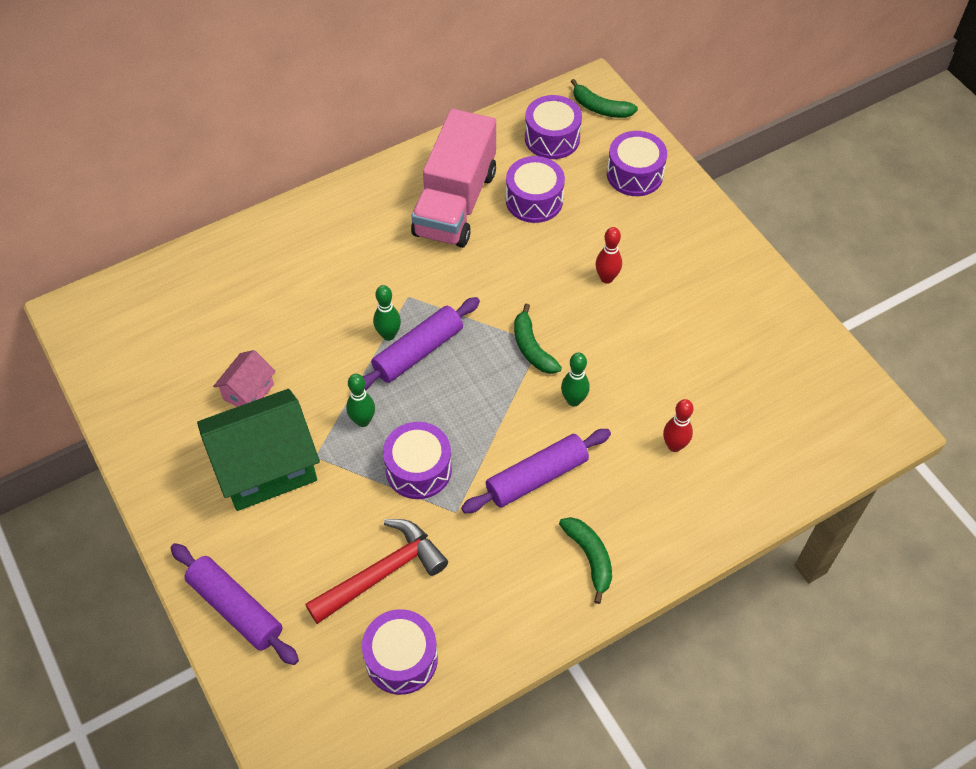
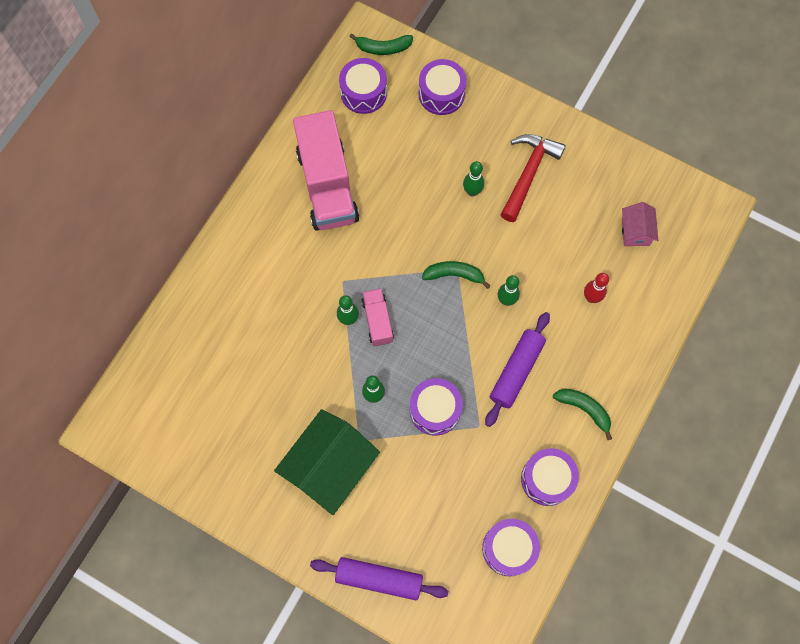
camera: 30 degrees left, 15 degrees up
(248, 392) = (278, 418): pink house -> pink house (635, 231)
(382, 573) = (459, 497): red hammer -> red hammer (528, 174)
(418, 351) = (377, 321): purple rolling pin -> pink truck
(532, 348) = (454, 275): green banana -> green banana turned 150 degrees clockwise
(534, 200) = (383, 153): purple drum -> purple drum (547, 479)
(606, 278) = (472, 191): red bowling pin -> green bowling pin

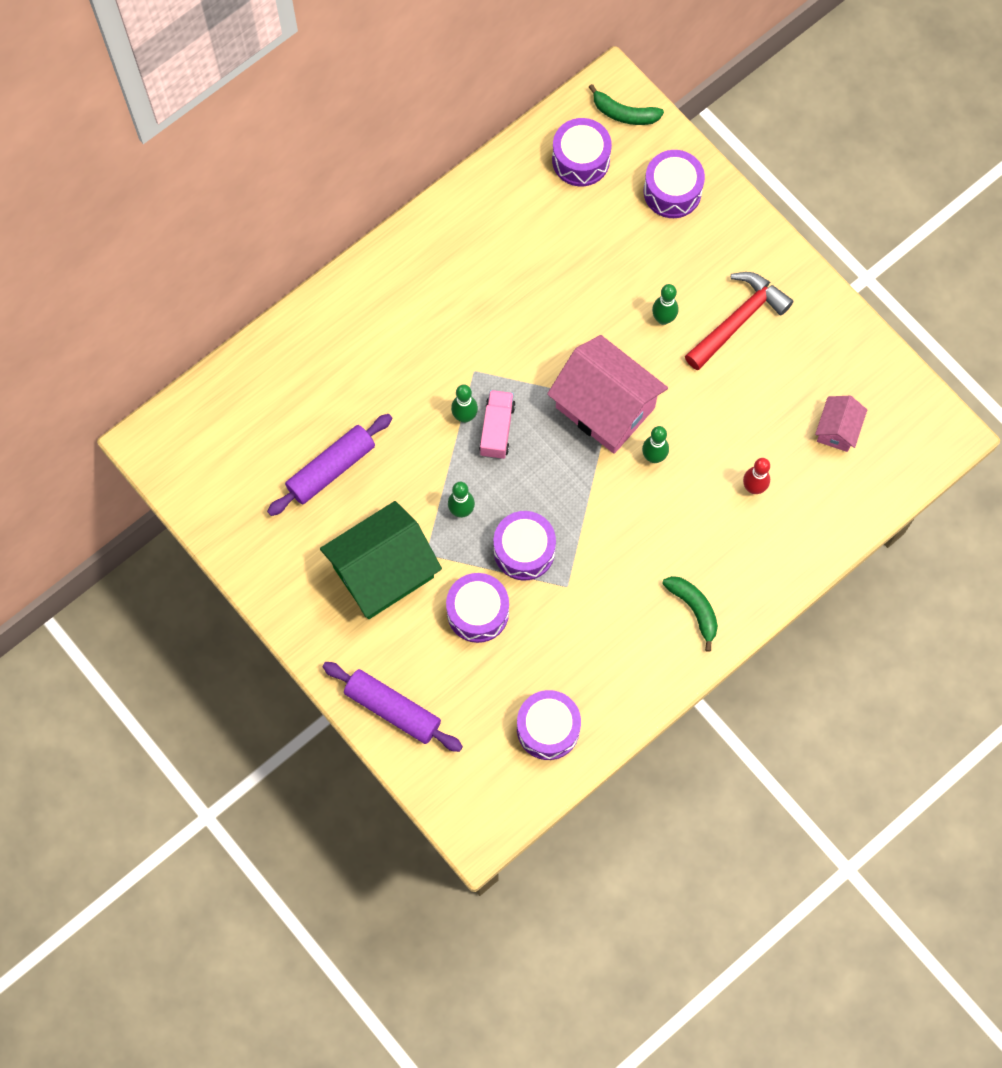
camera: 20 degrees right, 0 degrees up
(327, 185) = (497, 255): pink truck -> none
(454, 275) = (605, 408): green banana -> pink house
(516, 371) = (633, 540): purple rolling pin -> purple rolling pin (331, 468)
(547, 479) = (621, 670): purple drum -> purple drum (478, 612)

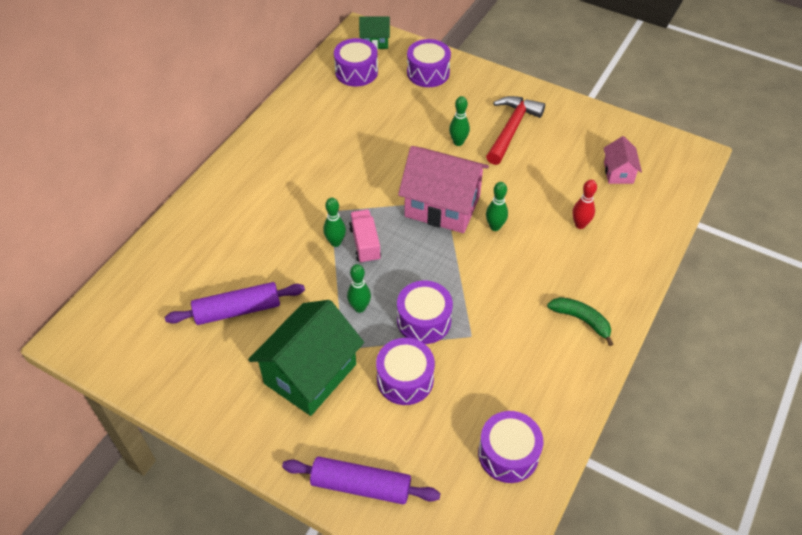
camera: 20 degrees left, 20 degrees down
(331, 468) = (237, 310): purple rolling pin -> purple rolling pin turned 45 degrees clockwise
(624, 113) = (375, 42): green banana -> green house

